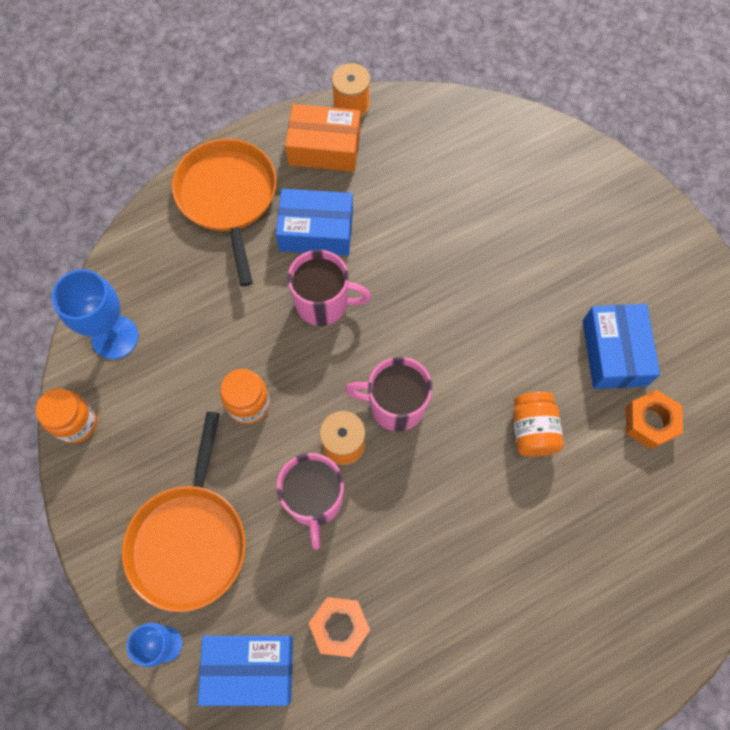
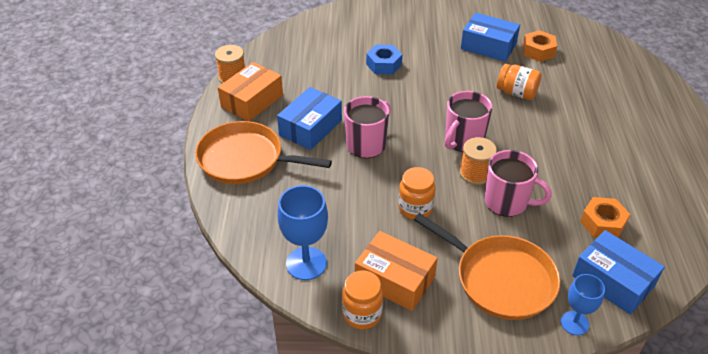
camera: 60 degrees left, 25 degrees down
(135, 432) = (395, 279): none -> orange box
(250, 669) = (613, 281): blue box -> blue box turned 75 degrees counterclockwise
(484, 247) = (384, 64): none -> blue nut

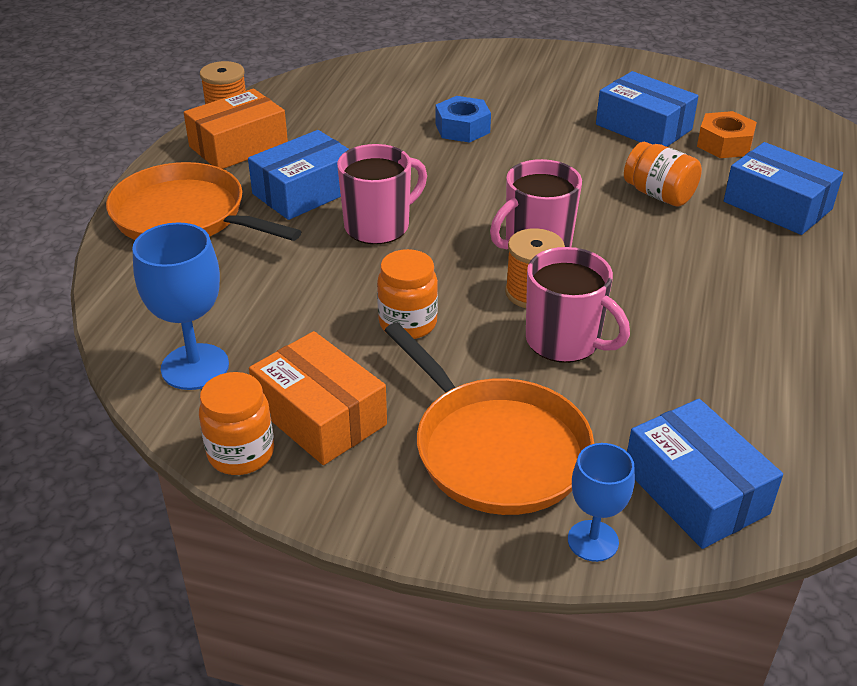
camera: 15 degrees right, 5 degrees down
(583, 89) = (777, 205): none -> blue box
(602, 223) = (718, 401): orange nut -> none

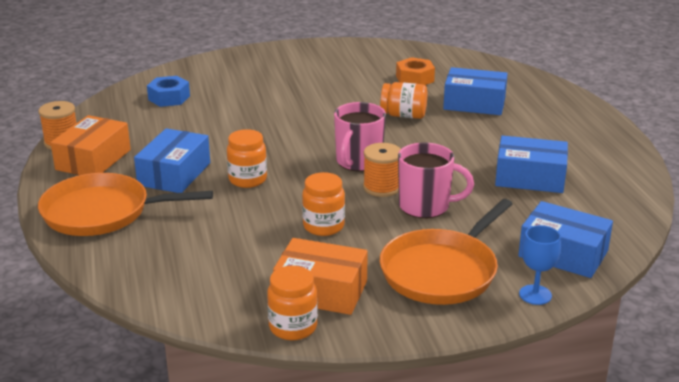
camera: 30 degrees left, 10 degrees down
(195, 367) = (209, 293): blue goblet -> none
(379, 226) = (247, 179): pink mug -> orange jar
(462, 128) = (244, 109): blue nut -> blue nut (169, 98)
(496, 449) = (442, 271): orange pan -> orange pan turned 105 degrees clockwise
(643, 127) = (358, 81): blue box -> blue box (530, 178)

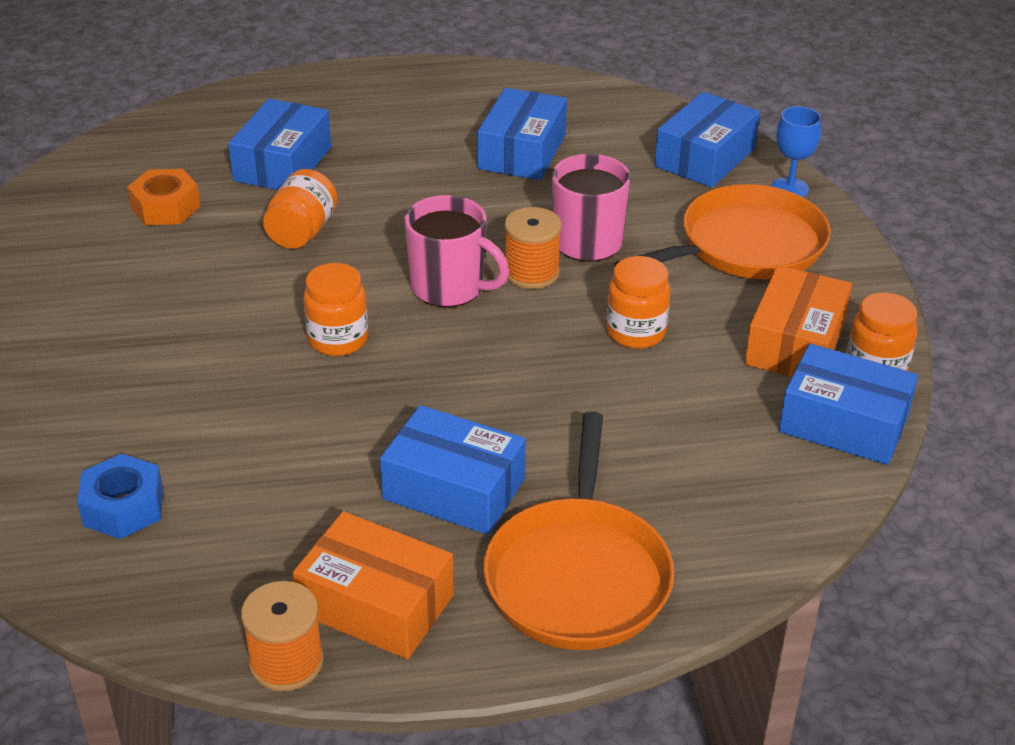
camera: 85 degrees left, 10 degrees up
(231, 309) = (843, 423): none -> blue box
(247, 179) = (487, 403): orange jar -> orange jar (338, 339)
(442, 271) = (745, 245): orange pan -> orange pan turned 75 degrees counterclockwise

